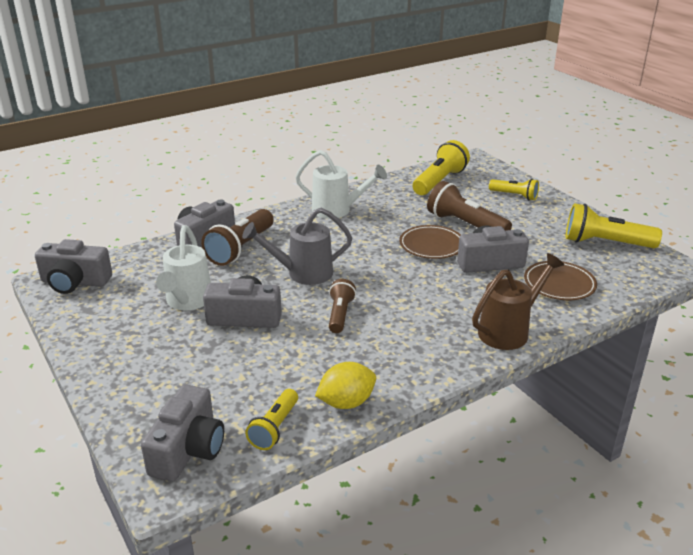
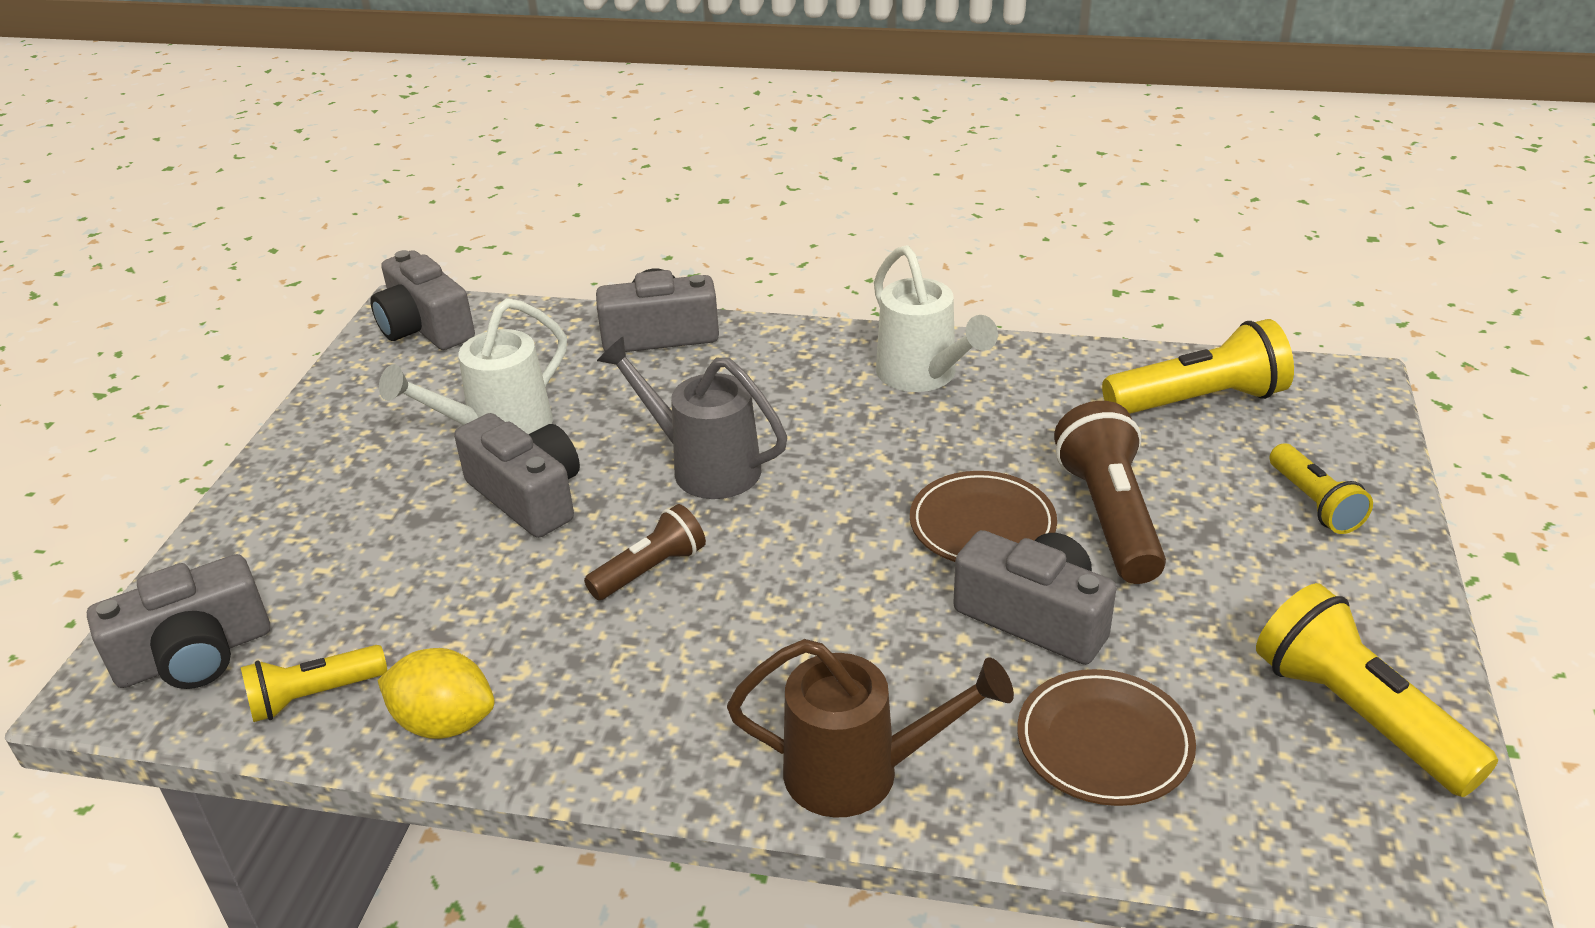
camera: 45 degrees right, 5 degrees up
(240, 248) = (684, 376): brown flashlight -> none

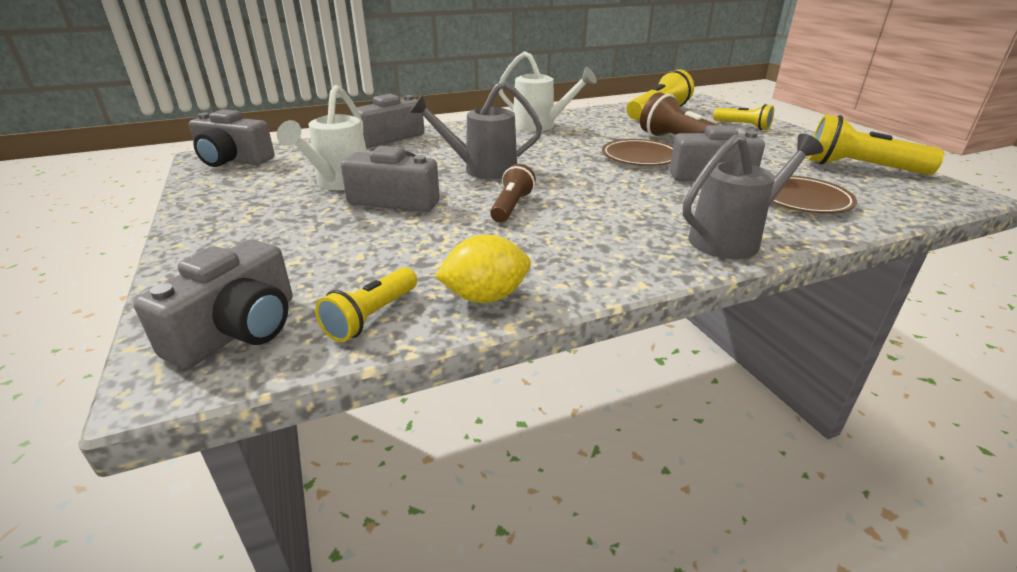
camera: 35 degrees left, 5 degrees down
(858, 773) = (732, 239): brown watering can -> grey watering can

